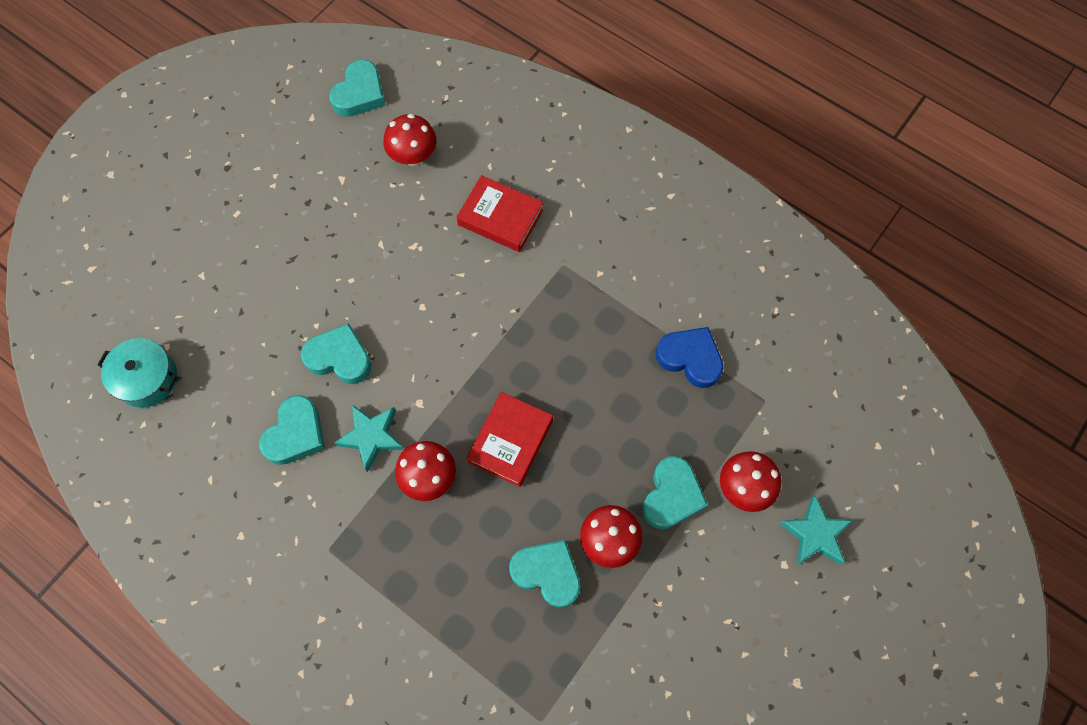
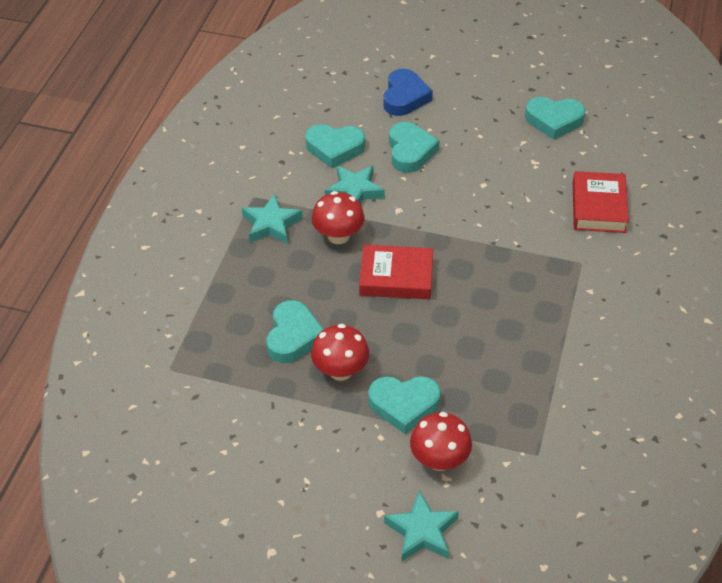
camera: 70 degrees right, 20 degrees down
(147, 378) = (335, 58): turquoise pot -> none
(360, 94) = (651, 84): turquoise heart -> turquoise heart (554, 120)
(380, 543) = (271, 224): none -> turquoise star
(413, 156) = (617, 134): red mushroom -> none
(690, 358) = (546, 382): blue heart -> blue heart (405, 97)

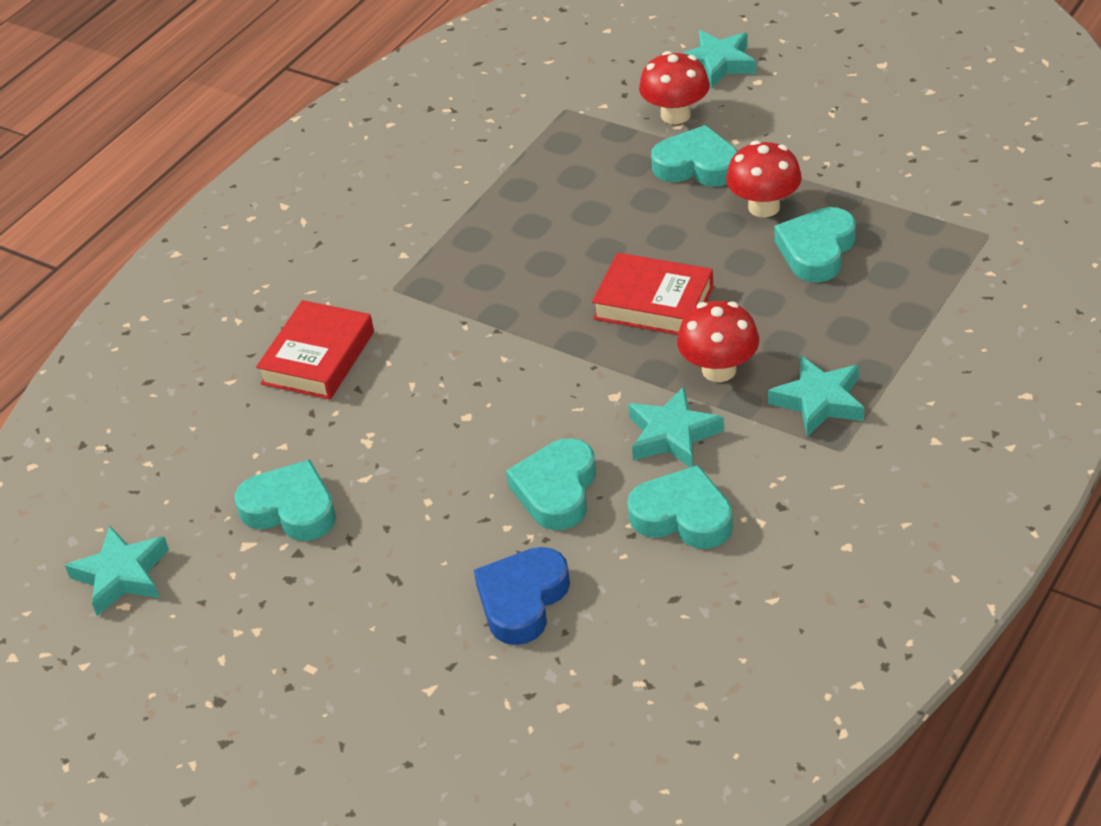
camera: 160 degrees left, 5 degrees down
(620, 77) = (121, 575): none -> turquoise star

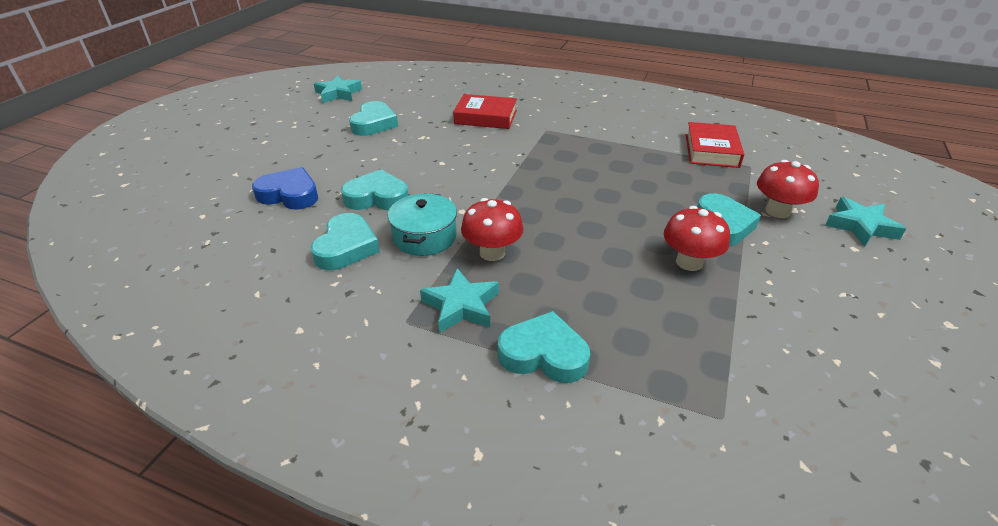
camera: 75 degrees right, 5 degrees down
(653, 303) = (558, 218): red book -> red book (711, 150)
(672, 435) = (424, 237): turquoise star -> turquoise pot
(816, 250) = (646, 294): turquoise heart -> turquoise heart (543, 354)

